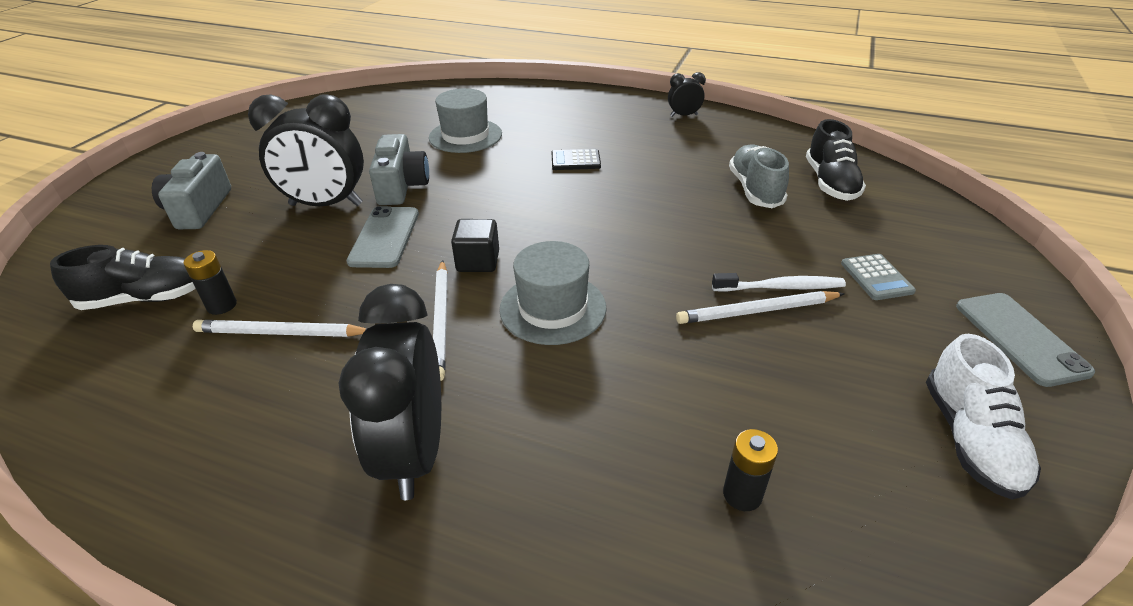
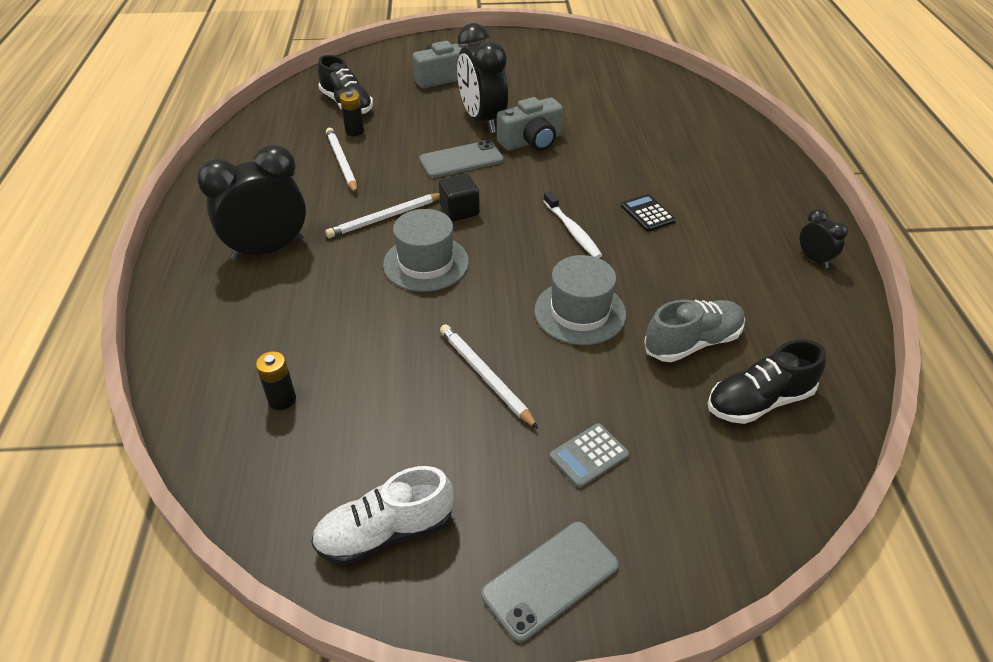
camera: 65 degrees right, 5 degrees up
(465, 136) = (636, 142): grey hat -> grey hat (580, 312)
(780, 287) = (529, 386): white toothbrush -> white toothbrush (572, 230)

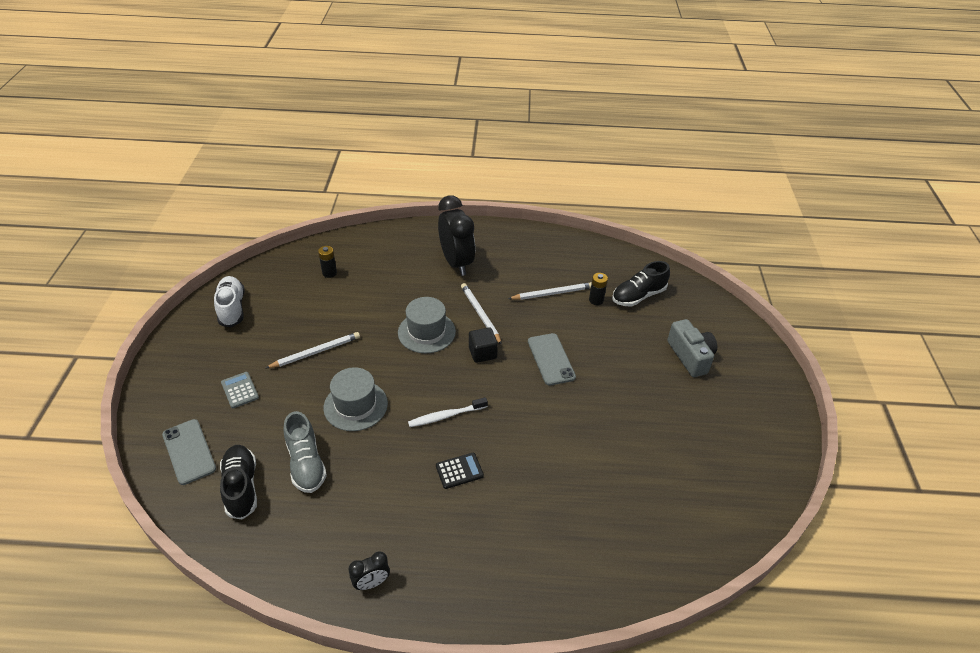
camera: 95 degrees right, 0 degrees up
(482, 120) = (613, 377): black clock -> none
(531, 141) = (577, 407): grey camera -> none
(550, 579) = (177, 363): grey phone -> grey phone (189, 451)

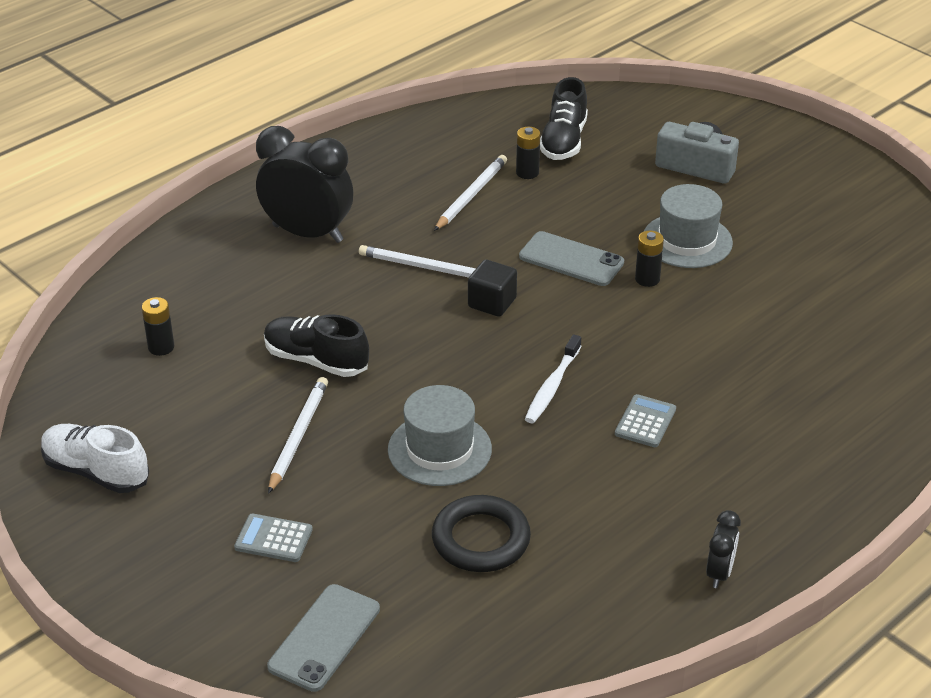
camera: 45 degrees left, 5 degrees down
(189, 451) = (324, 638): grey phone -> grey phone turned 75 degrees counterclockwise
(241, 487) = (448, 615): black shoe -> black shoe (316, 360)
(306, 463) = (481, 539): grey shoe -> black ring
(426, 332) = (395, 326): grey hat -> grey hat (687, 241)
(459, 471) = (645, 422): black calculator -> grey calculator
(573, 397) = (647, 279): none -> black battery

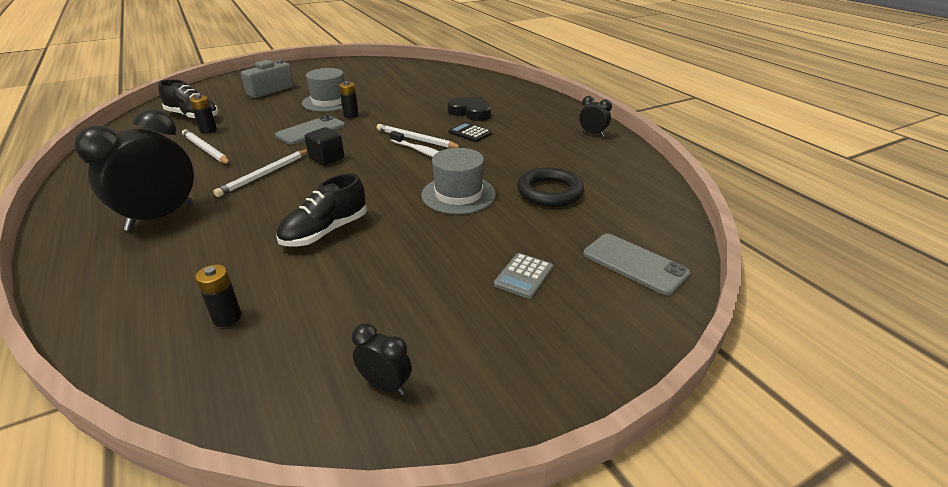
camera: 75 degrees left, 5 degrees down
(96, 472) = (385, 385): white shoe -> black clock
(298, 436) = (409, 250): white pencil -> white pencil (416, 139)
(645, 422) = (470, 133): grey calculator -> black calculator
(733, 406) = (471, 112): none -> black heart

